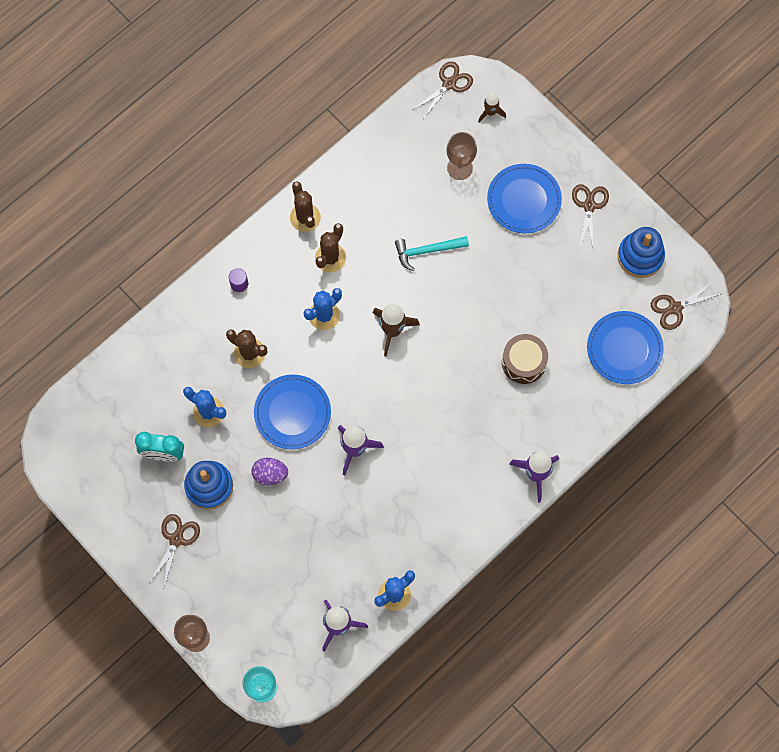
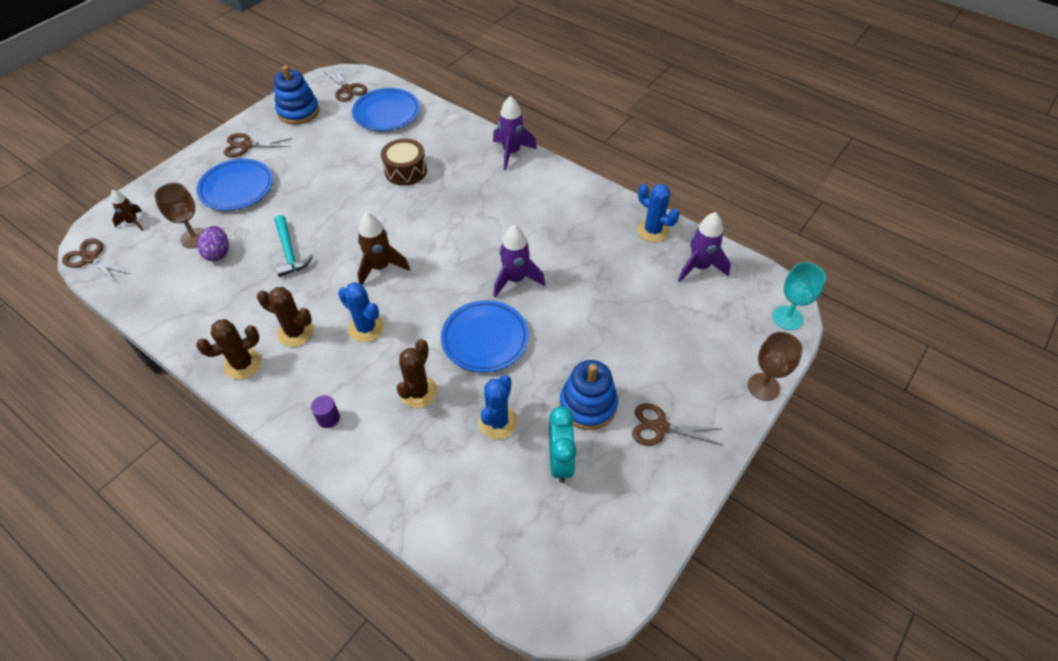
camera: 100 degrees left, 20 degrees down
(270, 474) = (559, 348): purple egg -> purple egg (218, 253)

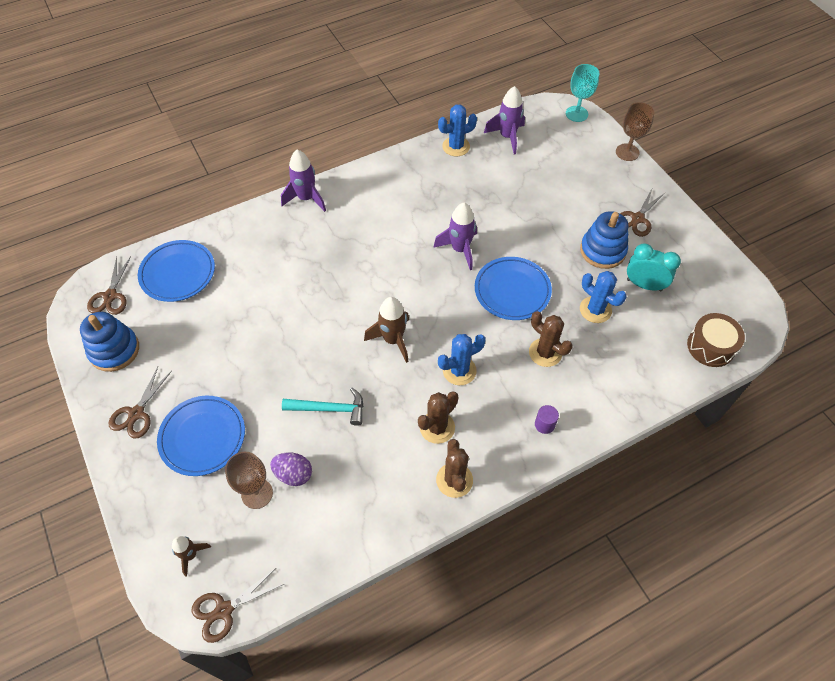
camera: 65 degrees left, 5 degrees up
(347, 89) = (110, 296): brown scissors -> brown scissors turned 105 degrees clockwise
(405, 171) = (276, 283): brown drum -> brown drum (710, 346)

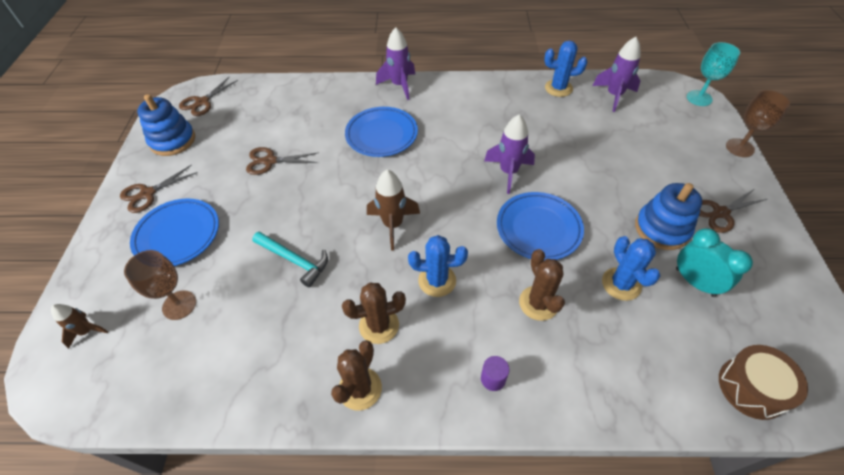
camera: 30 degrees right, 5 degrees down
(178, 273) = (261, 104): blue plate -> blue plate (381, 135)
(224, 610) = (68, 399): brown scissors -> brown scissors (270, 161)
(293, 474) = (221, 303): purple egg -> none

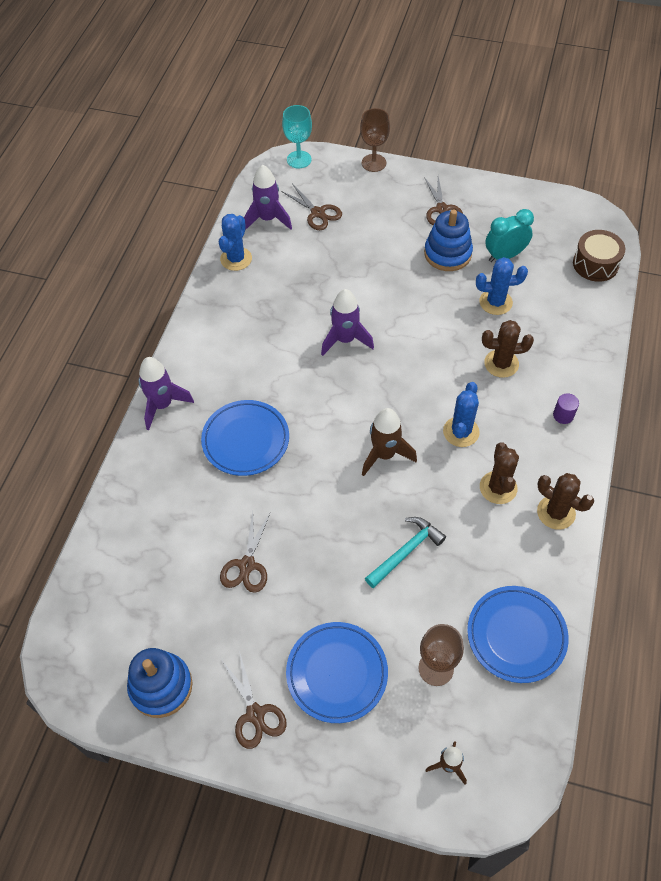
camera: 75 degrees left, 5 degrees up
(202, 102) = (91, 647): brown scissors -> brown scissors (318, 213)
(538, 228) = (423, 338): blue plate -> blue plate (516, 635)

